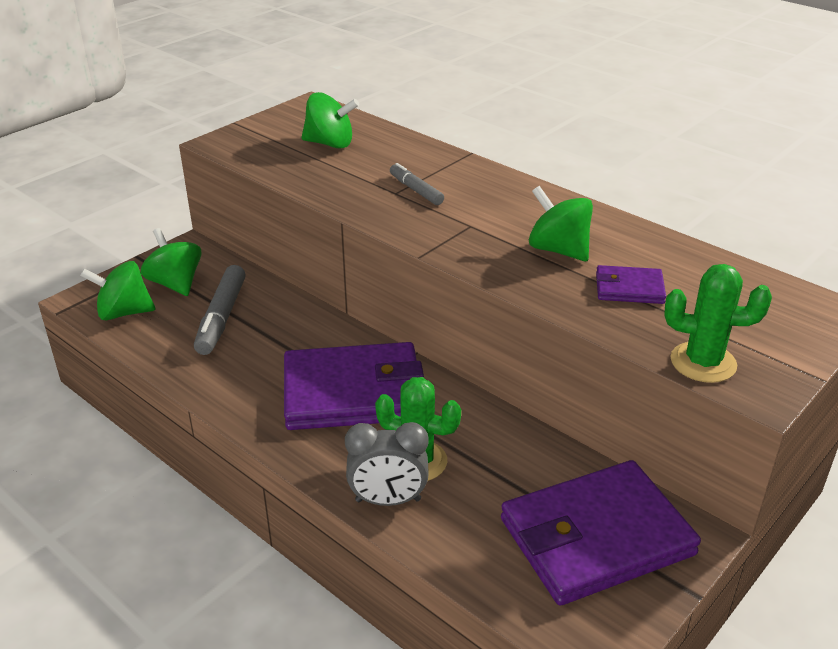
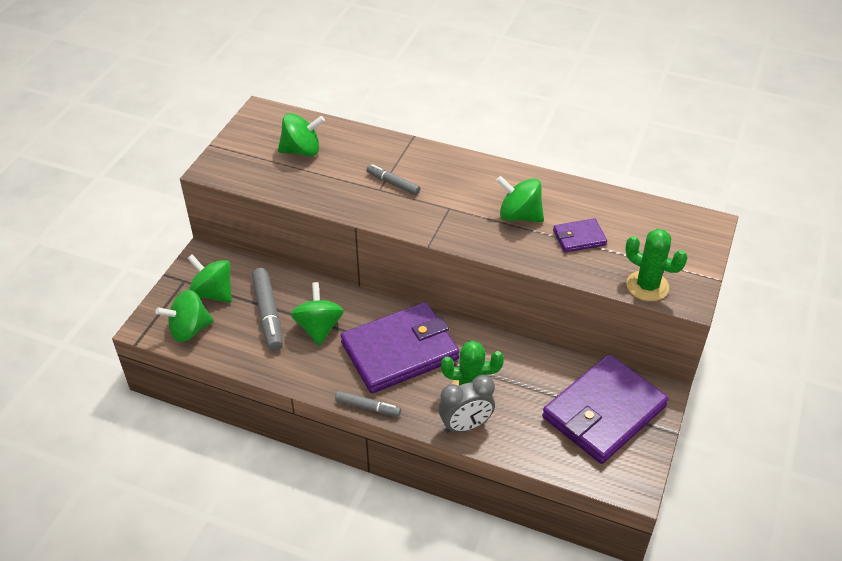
camera: 20 degrees left, 10 degrees up
(270, 344) = (319, 328): none -> green spinning top
(274, 444) = (368, 407): none -> grey marker
(703, 362) = (647, 286): green cactus -> green cactus turned 45 degrees clockwise

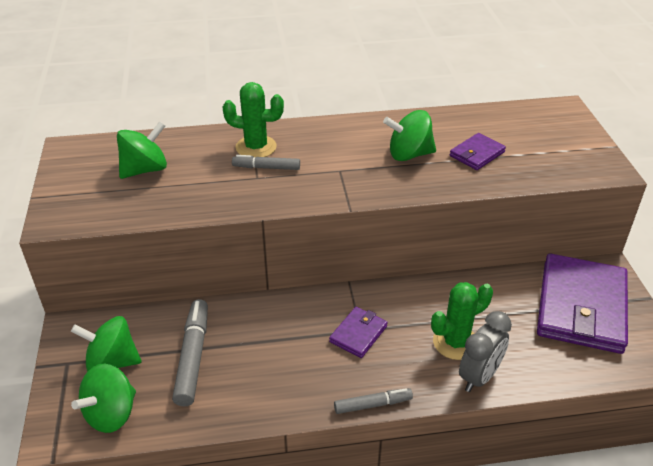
camera: 30 degrees left, 5 degrees down
(268, 314) = (193, 357): grey marker -> grey marker turned 135 degrees counterclockwise
(319, 328) = (258, 347): green spinning top -> none
(400, 351) = (358, 334): purple wallet -> purple wallet, size x0.46
(647, 286) = (569, 172): green cactus -> green cactus (256, 147)

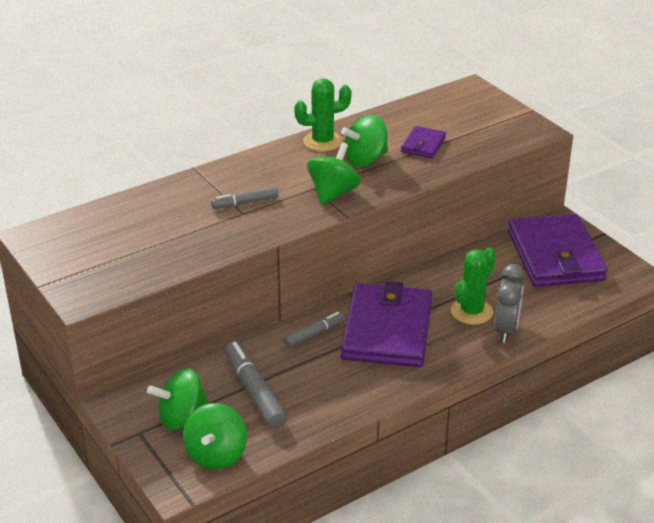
camera: 25 degrees left, 5 degrees down
(145, 169) = (130, 234): green spinning top -> green spinning top (333, 193)
(256, 147) = (220, 188): green cactus -> green cactus (323, 141)
(358, 334) = (387, 330): purple wallet -> purple wallet, size x2.19
(372, 404) = (435, 376): grey marker -> grey marker (314, 334)

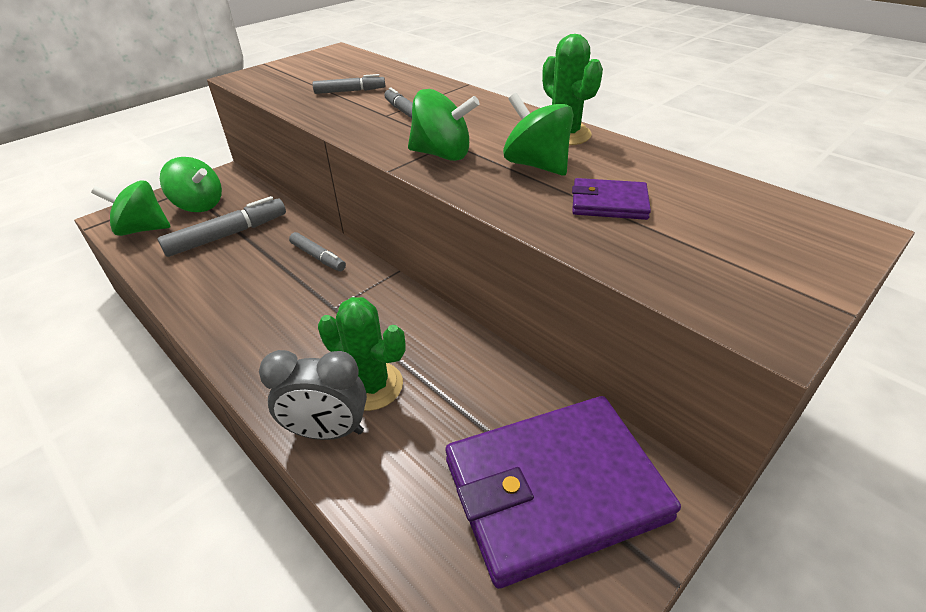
camera: 80 degrees right, 5 degrees up
(173, 229) = (350, 91): none -> grey marker
(182, 418) = (199, 205): green spinning top -> green spinning top turned 150 degrees clockwise
(387, 330) = (326, 309): purple wallet -> none

